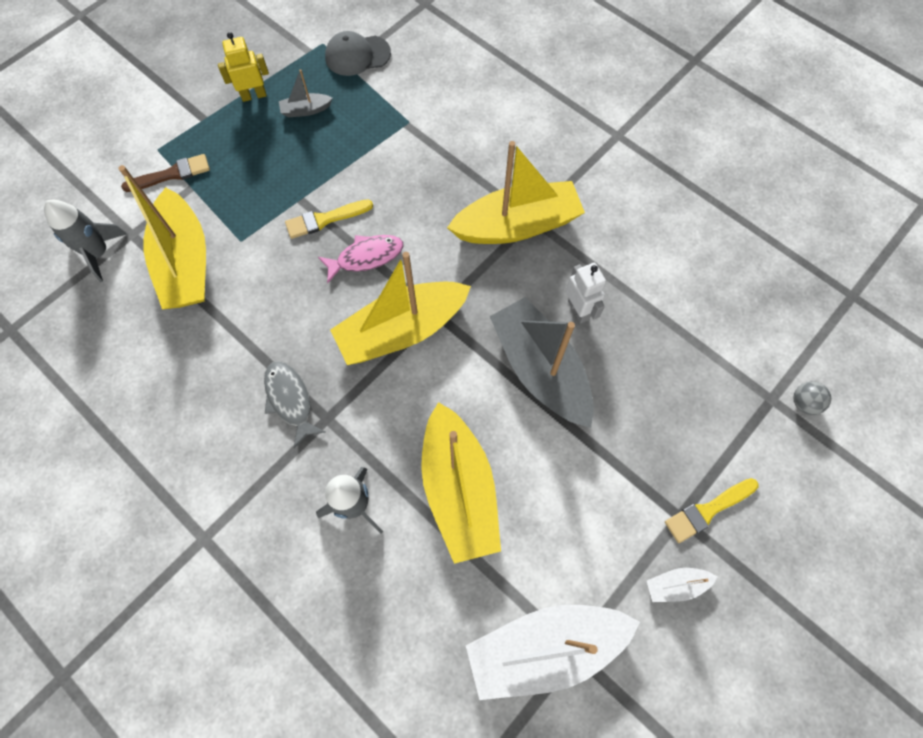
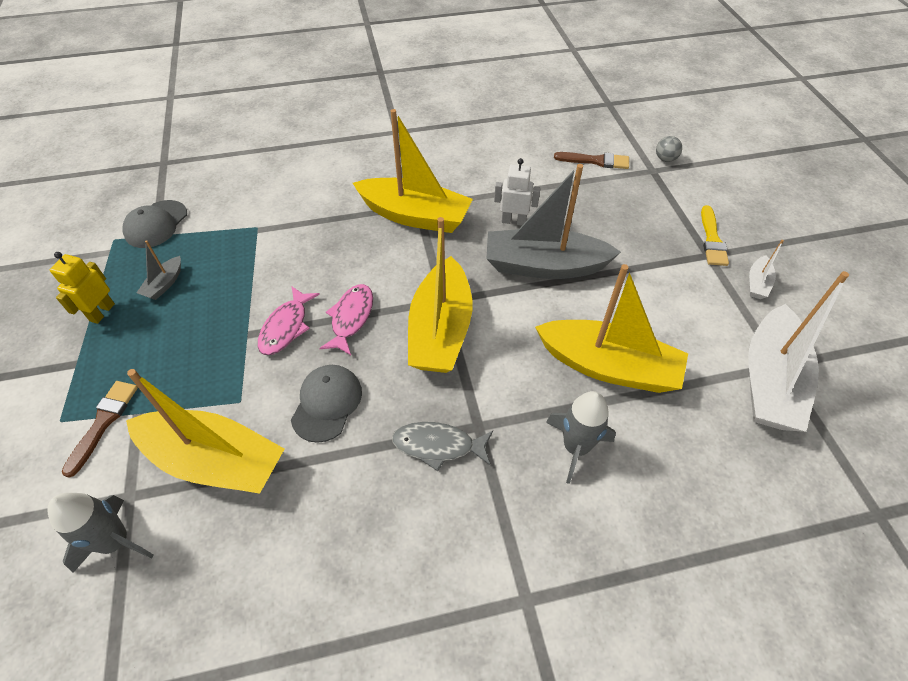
camera: 55 degrees left, 15 degrees down
(276, 298) = (327, 403): none -> grey cap
(325, 219) = (286, 327): yellow brush -> pink fish
(517, 225) = (415, 216): yellow boat -> yellow boat turned 90 degrees clockwise
(735, 335) = (595, 161): none -> brown brush

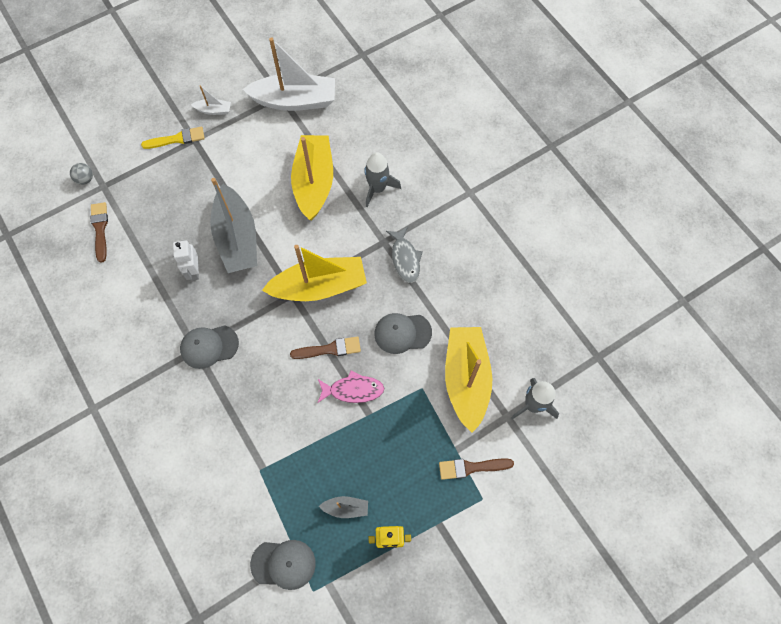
camera: 110 degrees left, 15 degrees up
(351, 318) = (329, 349): pink fish -> brown brush
(415, 216) = (209, 346): yellow boat -> grey cap

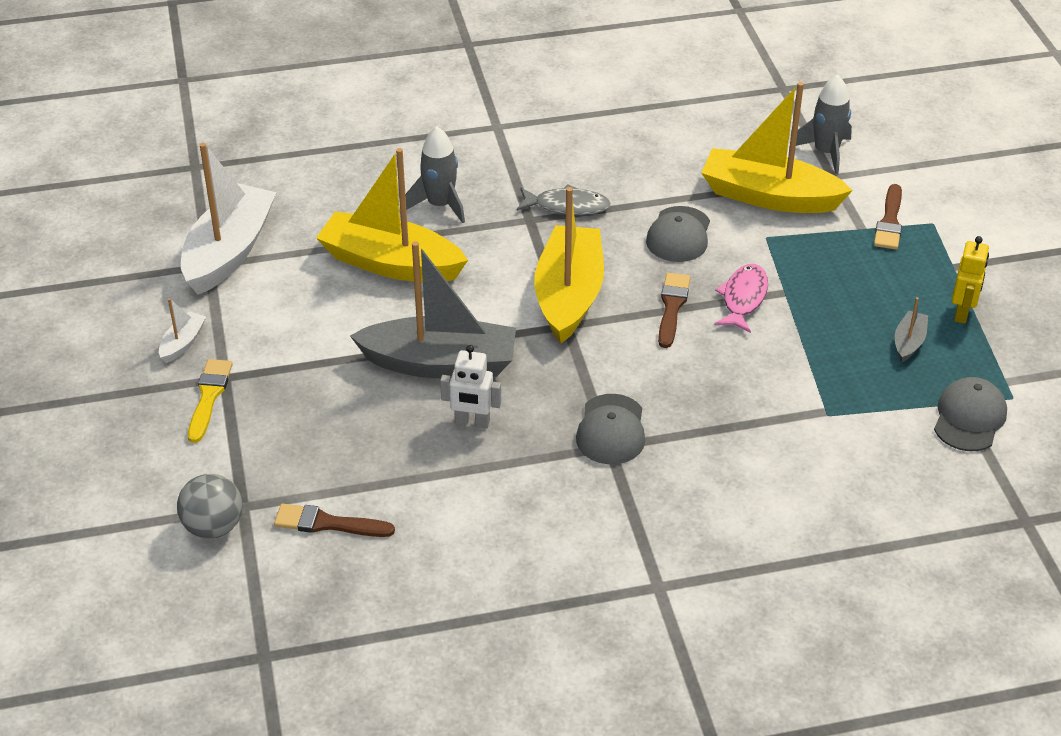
camera: 70 degrees left, 25 degrees down
(85, 179) = (213, 527): grey ball -> grey ball, size x1.61

